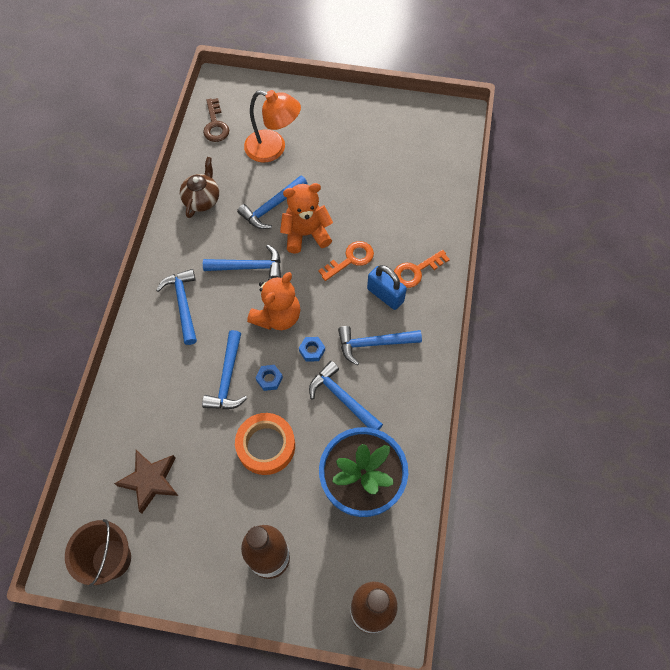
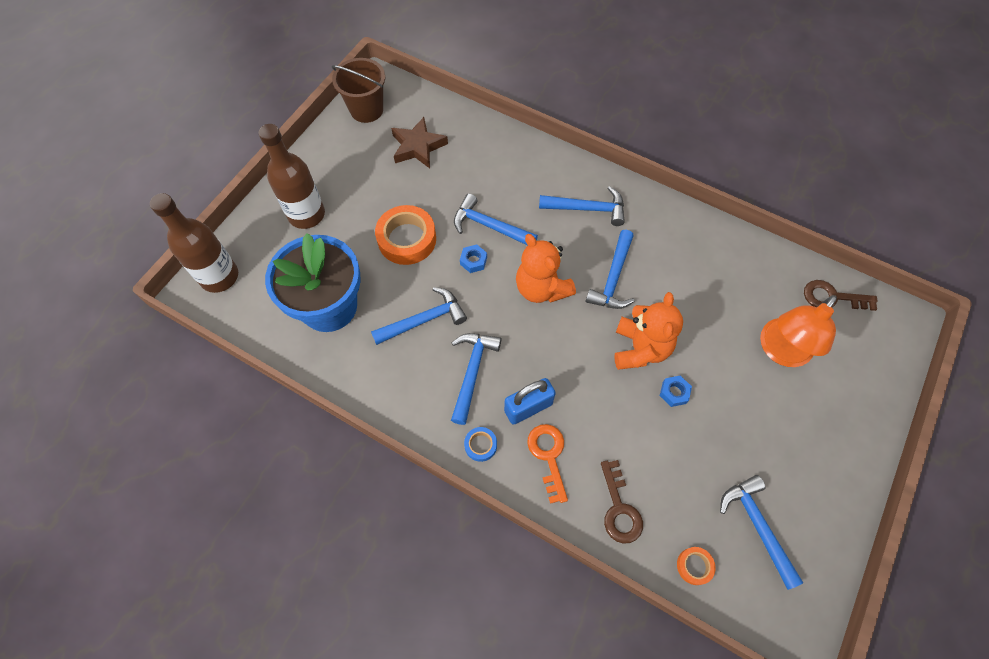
camera: 110 degrees right, 0 degrees up
(202, 200) = (718, 256): brown teapot -> none
(272, 207) = (689, 324): blue hammer -> blue hammer (757, 526)
(312, 350) = (489, 308): blue nut -> blue nut (674, 392)
(350, 259) = (589, 386): orange key -> none
(429, 318) = (480, 445): none -> blue tape
(432, 219) = (619, 508): none -> brown key
(448, 171) = (694, 566): none -> orange tape

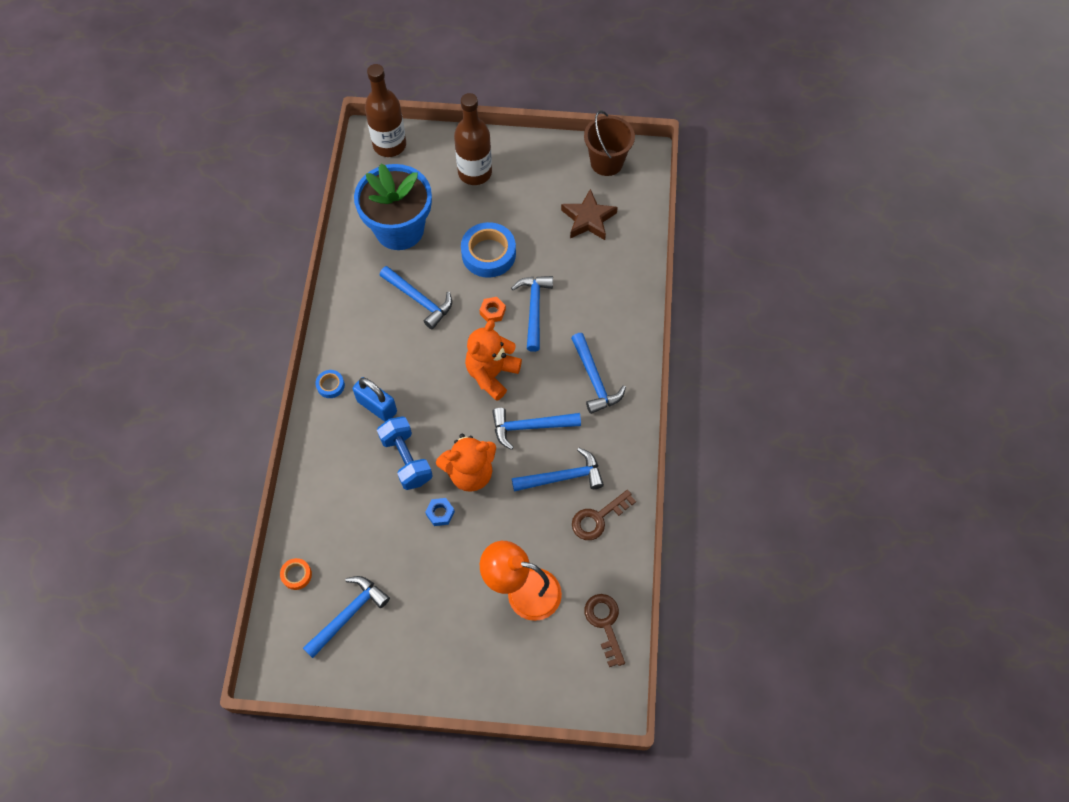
camera: 65 degrees right, 0 degrees up
(407, 239) = (488, 254): orange tape -> blue tape
(472, 372) = (389, 354): blue hammer -> blue hammer (562, 477)
(473, 261) = (492, 312): blue nut -> orange nut
(548, 456) = (342, 437): orange key -> none
(601, 401) = (406, 459): none -> blue dumbbell
(619, 508) = (321, 504): brown key -> brown key (598, 518)

